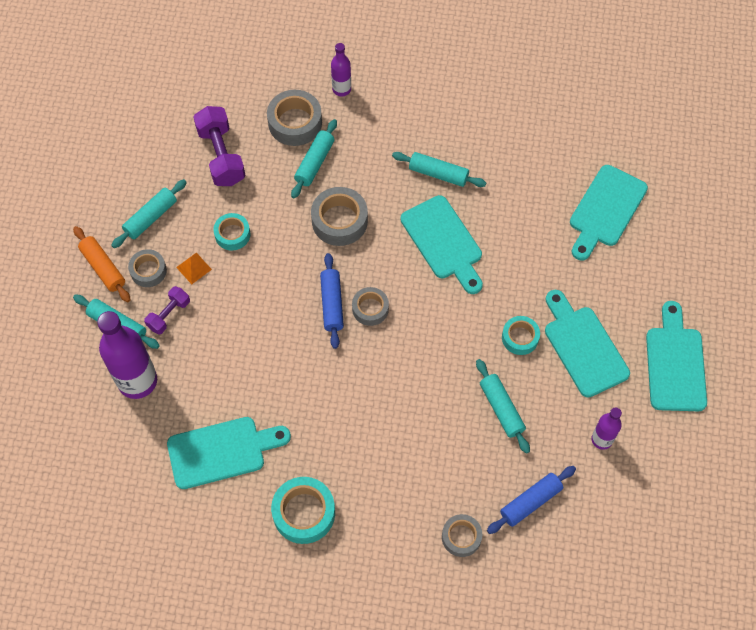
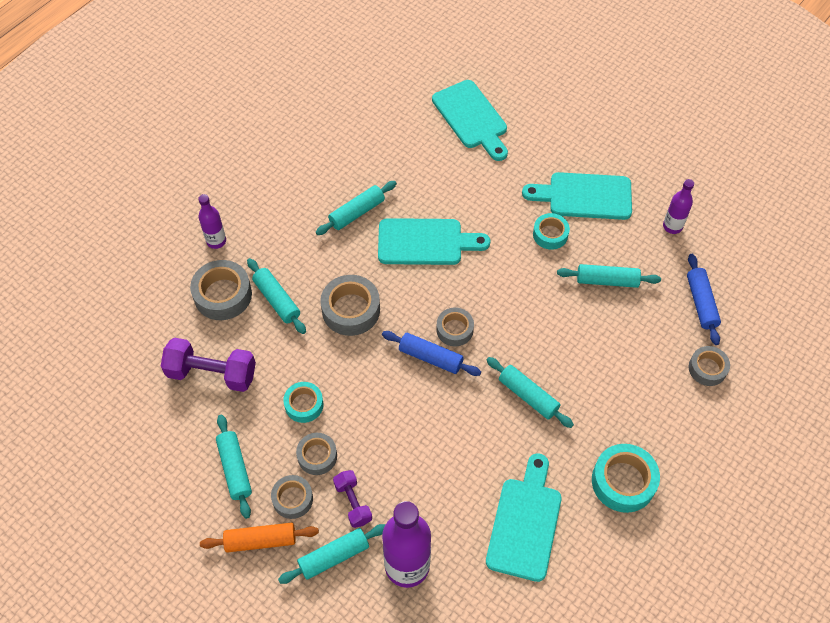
camera: 60 degrees left, 5 degrees down
(193, 268) = (317, 456): orange pyramid -> grey tape
(341, 398) = (528, 396): none -> turquoise rolling pin
(675, 363) = (634, 145): turquoise cutting board -> none

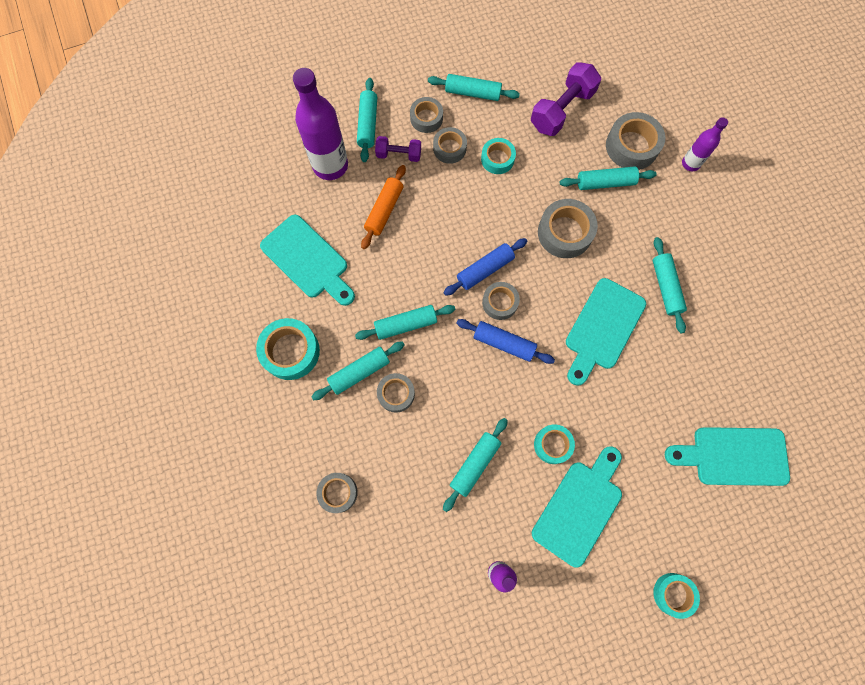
camera: 120 degrees right, 15 degrees up
(260, 540) = (408, 86): orange rolling pin -> orange rolling pin (384, 210)
(595, 369) = (396, 394): none -> grey tape
(598, 410) = (359, 372): none -> turquoise rolling pin
(599, 117) = (673, 594): none -> turquoise tape
(701, 303) = (402, 537): blue rolling pin -> blue rolling pin (504, 343)

